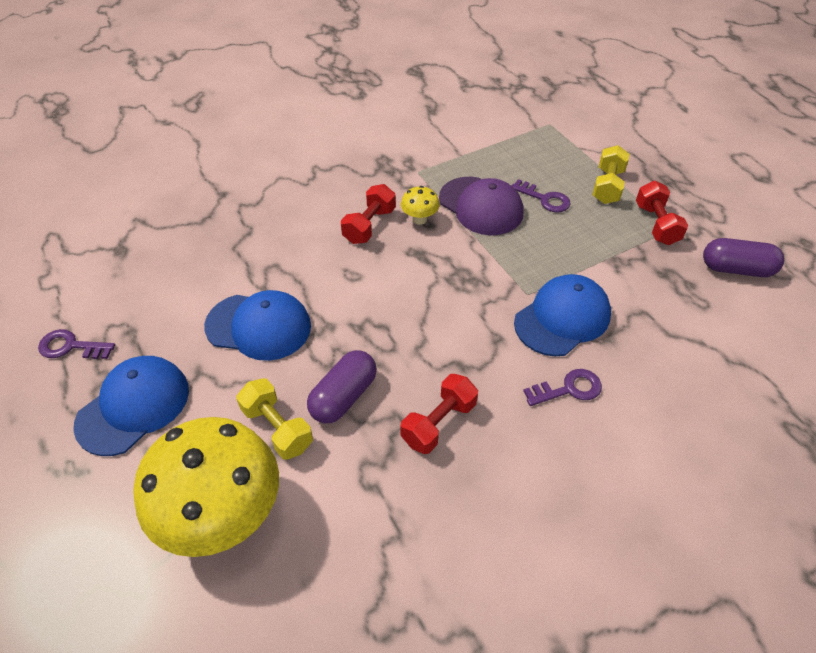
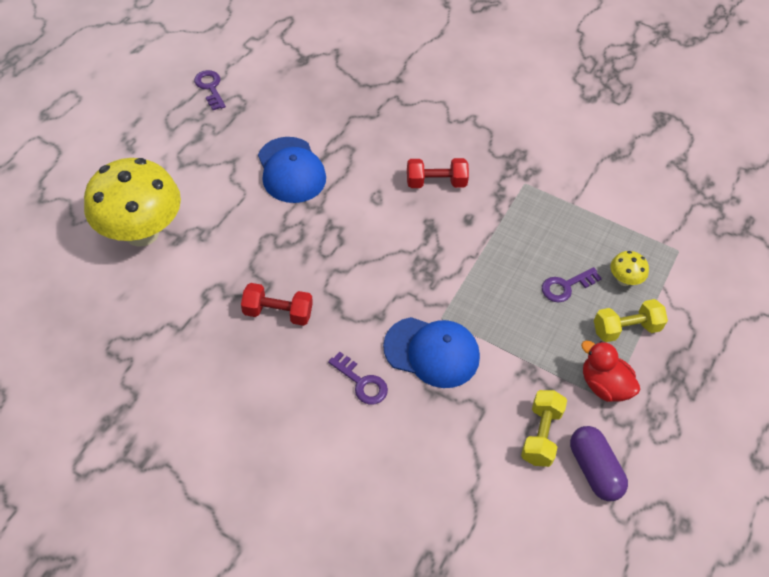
camera: 55 degrees right, 5 degrees up
(133, 406) = (187, 145): blue cap -> none
(277, 428) = (217, 225): yellow dumbbell -> yellow dumbbell (540, 435)
(344, 396) = (264, 248): purple capsule -> none
(419, 219) = (468, 211): yellow mushroom -> yellow mushroom (624, 280)
(481, 206) = (518, 245): purple cap -> none
(544, 199) = (566, 286): purple key -> purple key turned 60 degrees clockwise
(656, 224) = (604, 385): red dumbbell -> red duck

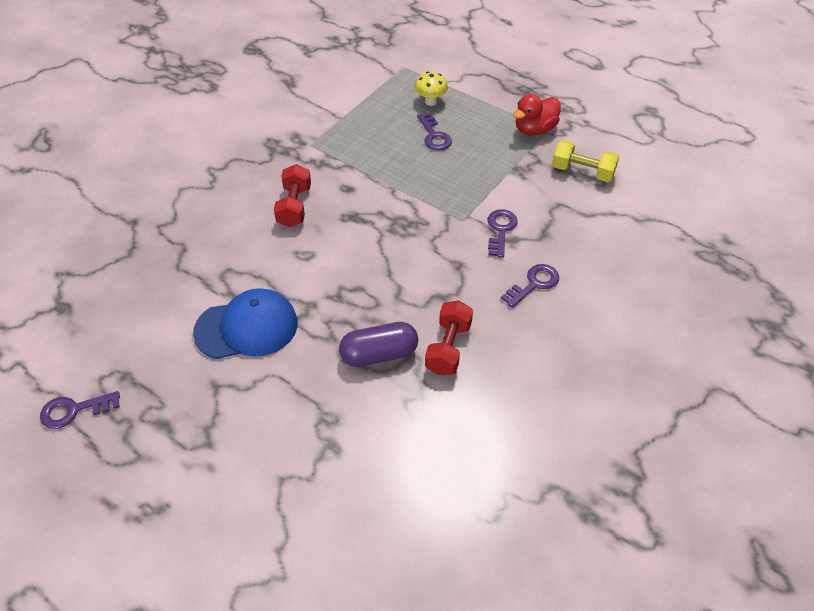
camera: 80 degrees left, 5 degrees down
(142, 232) = (314, 488): yellow mushroom -> none
(432, 352) = (500, 230): blue cap -> purple key
(594, 469) = (611, 147): purple capsule -> purple capsule (379, 354)
(625, 329) = (480, 109): yellow dumbbell -> none

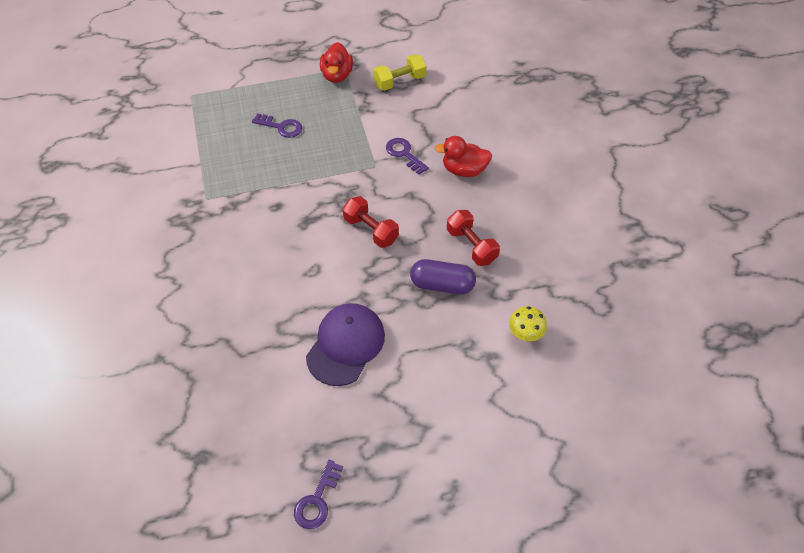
camera: 50 degrees left, 5 degrees up
(247, 327) = (345, 345): blue cap -> purple cap
(294, 206) = (259, 247): red dumbbell -> red dumbbell (371, 230)
(379, 354) = (442, 285): purple capsule -> purple capsule turned 75 degrees clockwise
(430, 101) = (245, 106): yellow mushroom -> yellow mushroom (525, 334)
(533, 284) = (464, 170): purple key -> red duck

